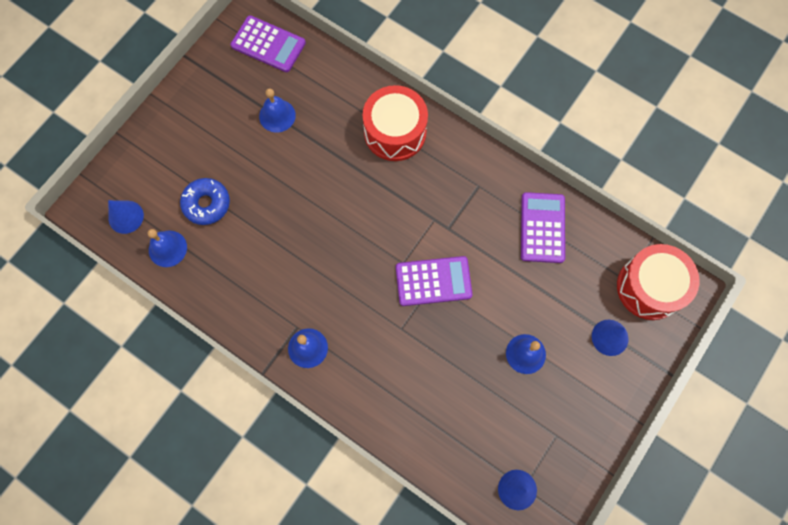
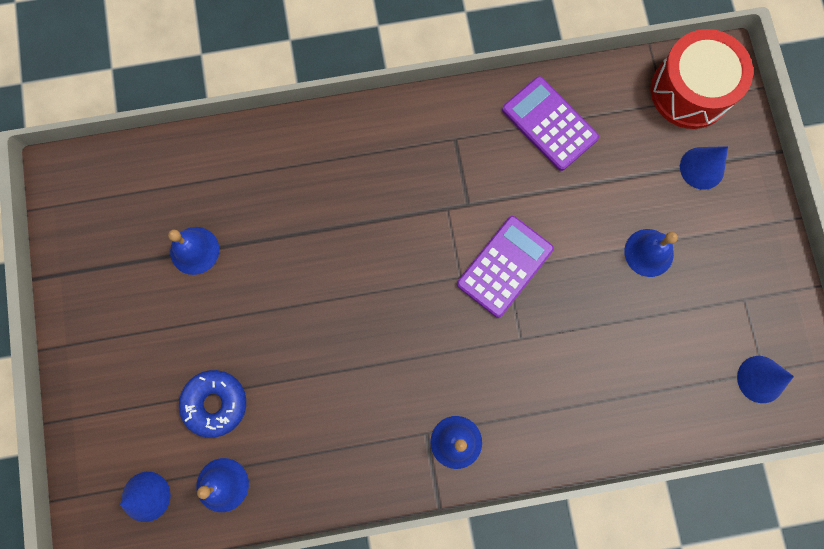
camera: 45 degrees left, 5 degrees up
(268, 44) = (110, 188): purple calculator -> none
(395, 132) = (326, 160): red drum -> none

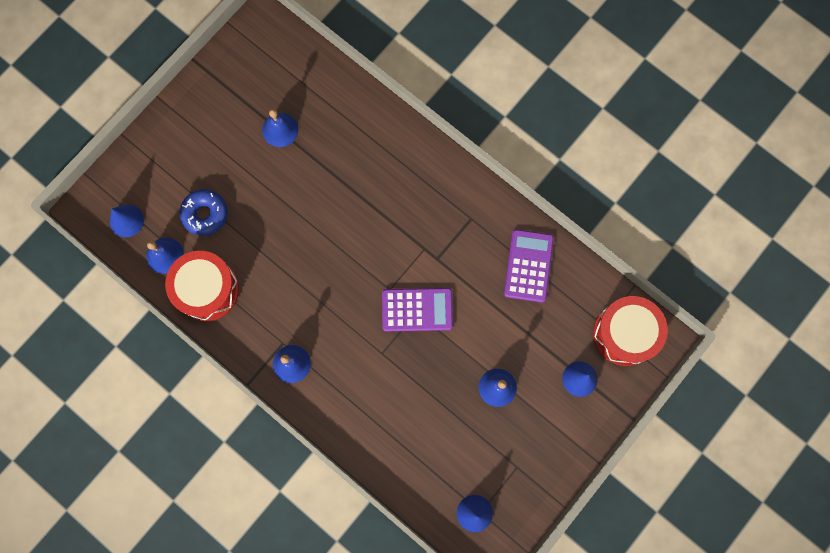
camera: 50 degrees right, 0 degrees up
(300, 468) = (207, 289): none -> red drum

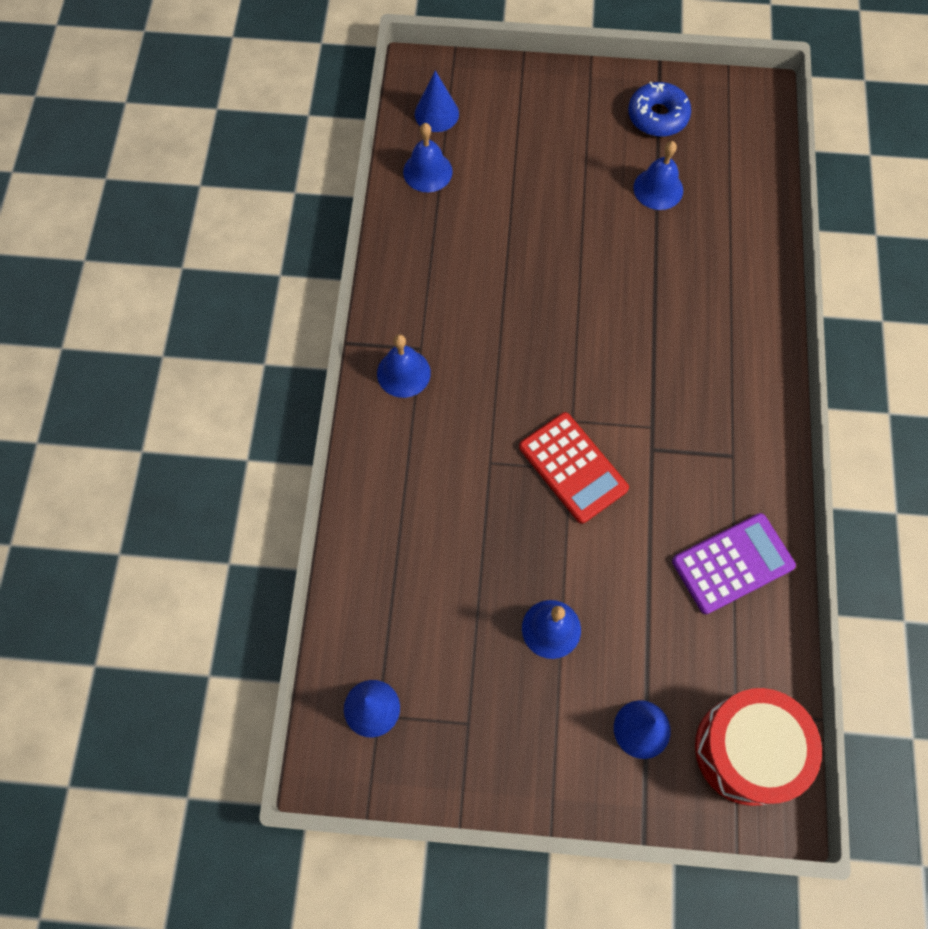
camera: 55 degrees right, 10 degrees down
(205, 214) = (503, 179): blue donut -> blue donut (657, 116)
(207, 289) = (422, 234): red drum -> none
(417, 309) = (573, 468): purple calculator -> red calculator

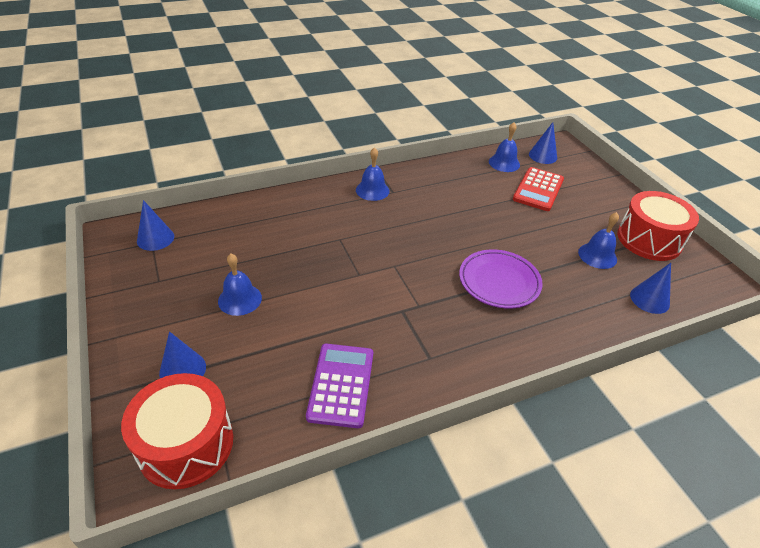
camera: 60 degrees right, 25 degrees down
(573, 468) = (361, 275): red calculator -> red calculator (538, 189)
(653, 320) = (499, 282): none -> purple plate
(657, 116) = (649, 239): blue donut -> red drum
(732, 563) = (341, 385): purple calculator -> purple calculator turned 120 degrees counterclockwise
(745, 187) = (649, 299): none -> blue cone

